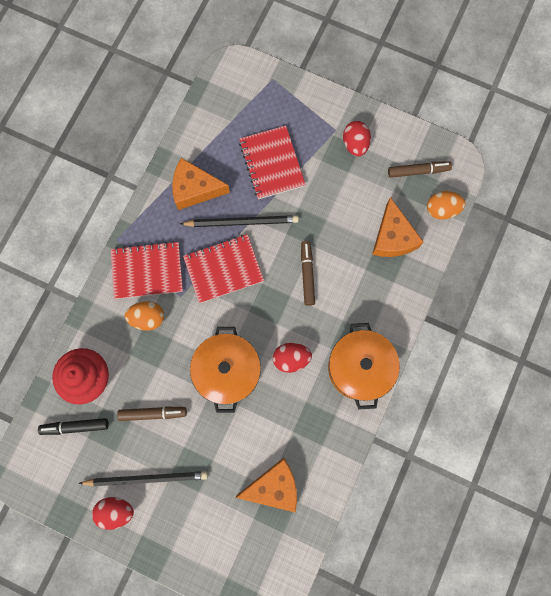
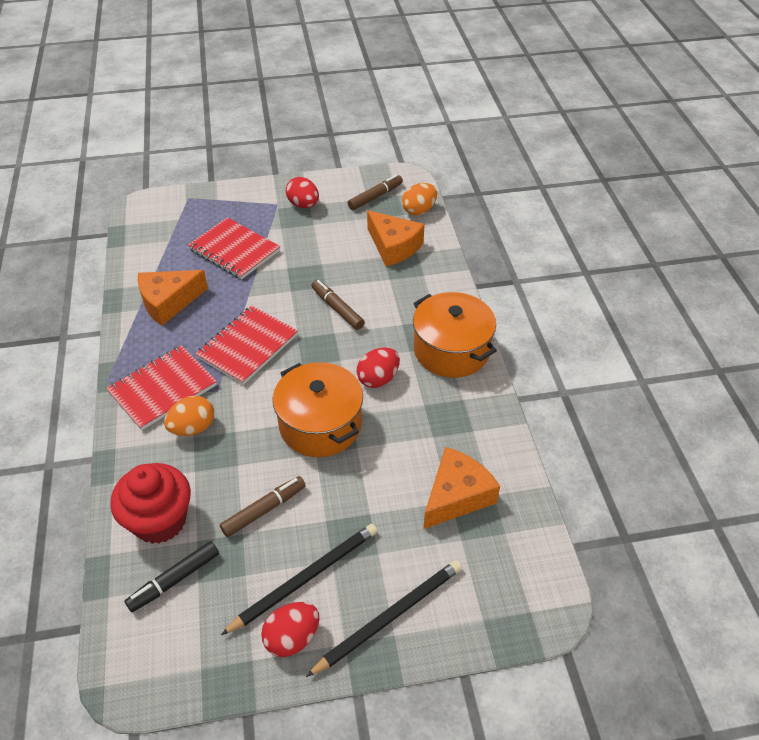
camera: 35 degrees left, 30 degrees down
(242, 222) = (238, 303): black pencil -> black pencil (389, 617)

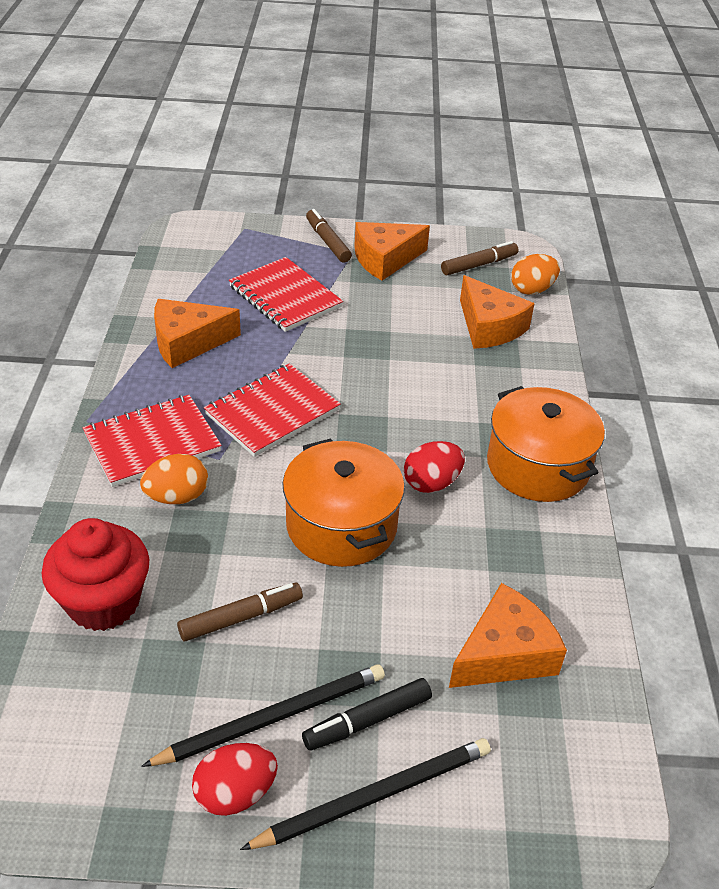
camera: 10 degrees right, 5 degrees down
(174, 580) = (101, 682): black marker -> black marker (367, 720)
(303, 205) = (385, 259): red egg -> orange cheese
(337, 309) = (398, 388): brown marker -> brown marker (327, 242)

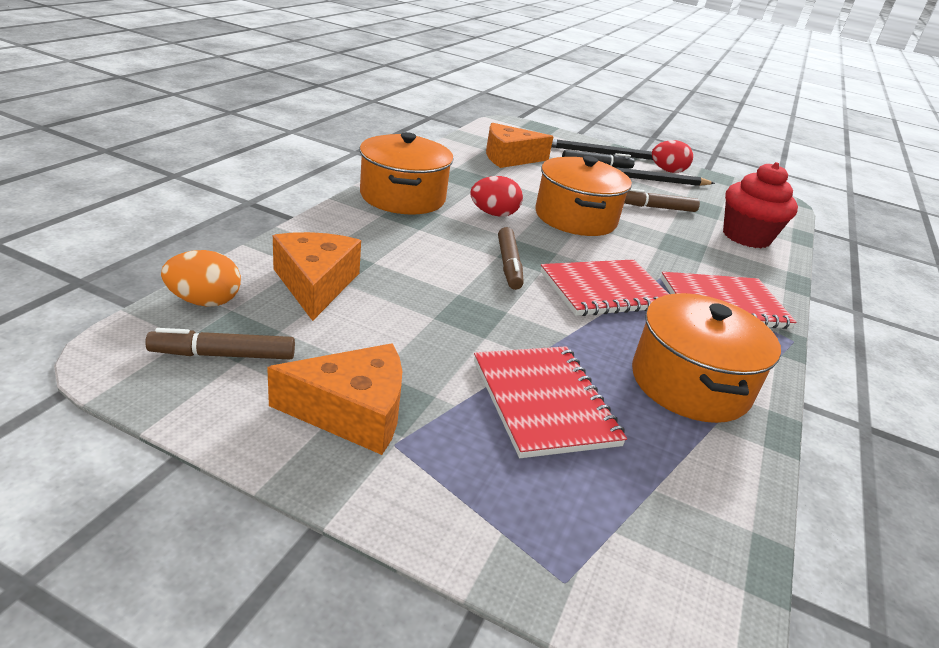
camera: 160 degrees left, 10 degrees down
(177, 497) = (699, 266): orange egg -> none
(187, 342) = (690, 383): orange cheese -> orange pot
(327, 242) = (420, 483): brown marker -> brown marker (509, 265)

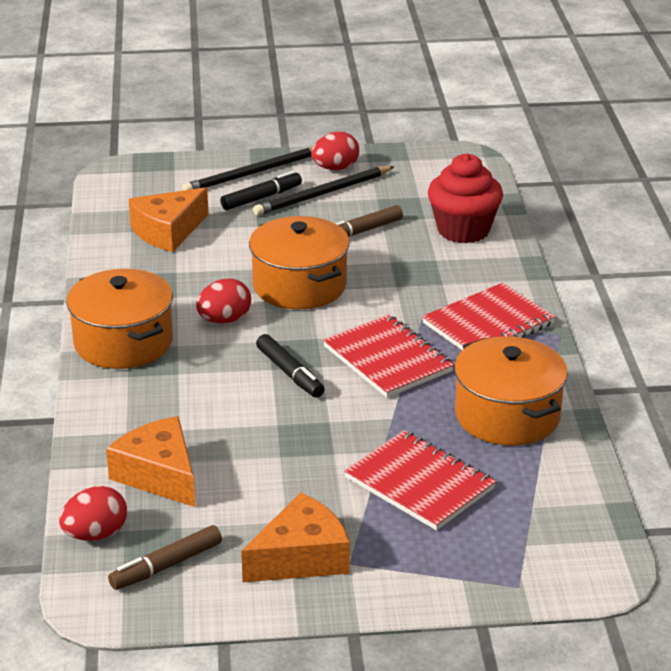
camera: 25 degrees left, 0 degrees up
(204, 301) = (95, 534): orange egg -> red egg
(509, 265) = (290, 373): brown marker -> black marker
(605, 290) = (387, 359): red notebook -> red notebook turned 75 degrees counterclockwise

